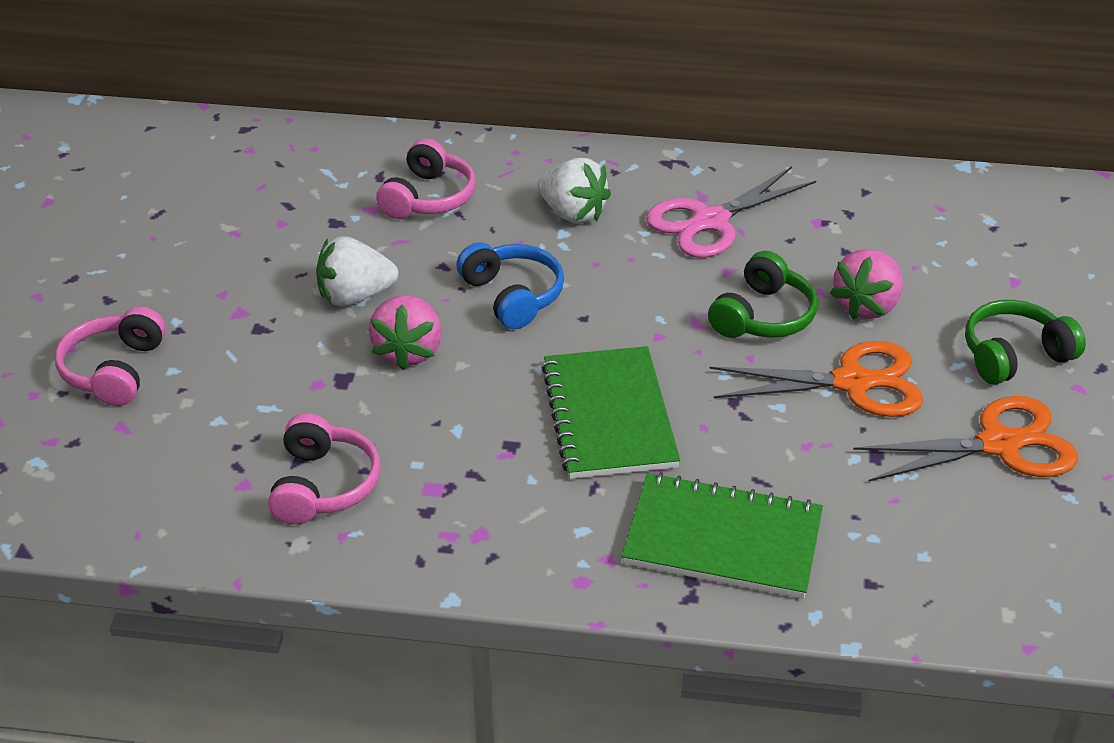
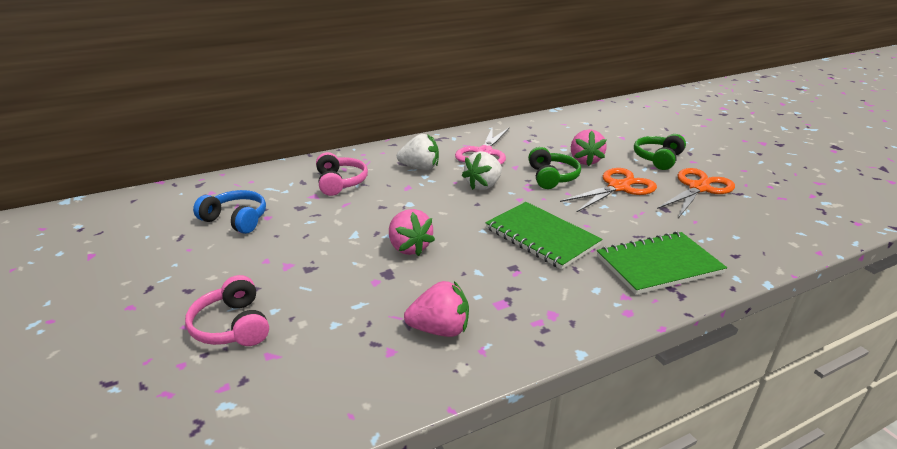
camera: 35 degrees left, 10 degrees down
(323, 485) = (440, 329): pink headphones -> pink strawberry
(355, 296) = (349, 234): white strawberry -> white strawberry (483, 185)
(513, 296) = (432, 206): blue headphones -> blue headphones (236, 220)

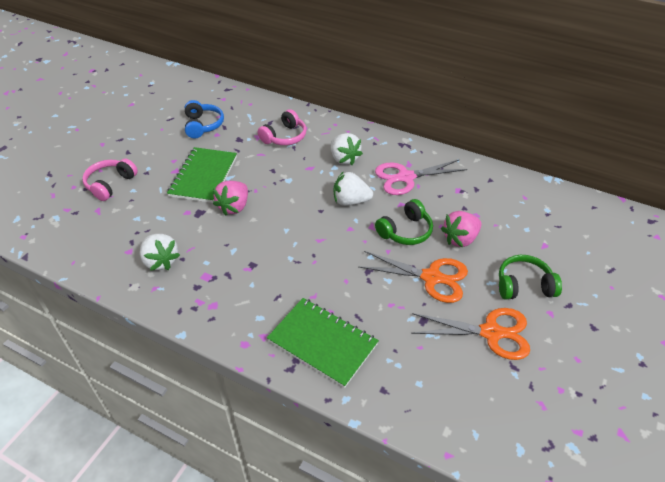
camera: 55 degrees right, 15 degrees up
(440, 329) = (161, 261): pink strawberry -> white strawberry
(541, 237) = (304, 262): green notebook -> green notebook (203, 176)

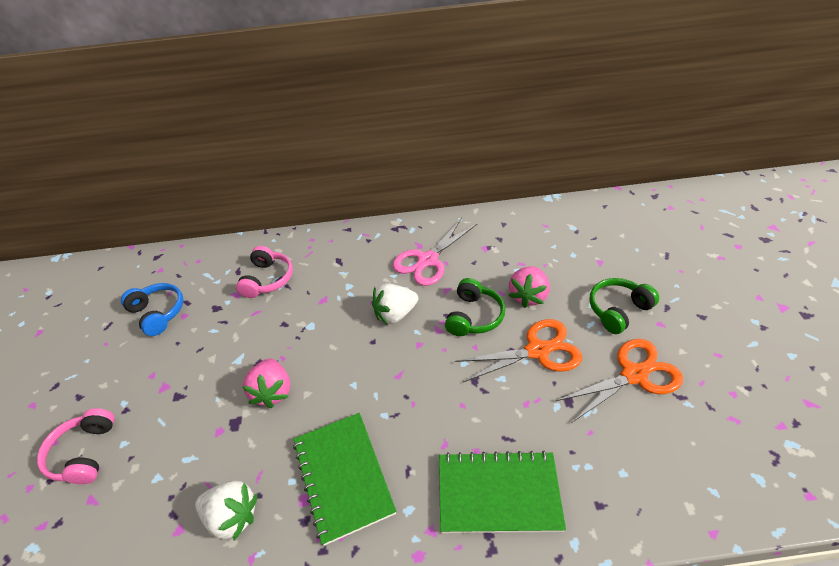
camera: 30 degrees left, 0 degrees up
(203, 176) = (206, 375): green notebook -> green notebook (343, 476)
(344, 159) = (351, 272): white strawberry -> none

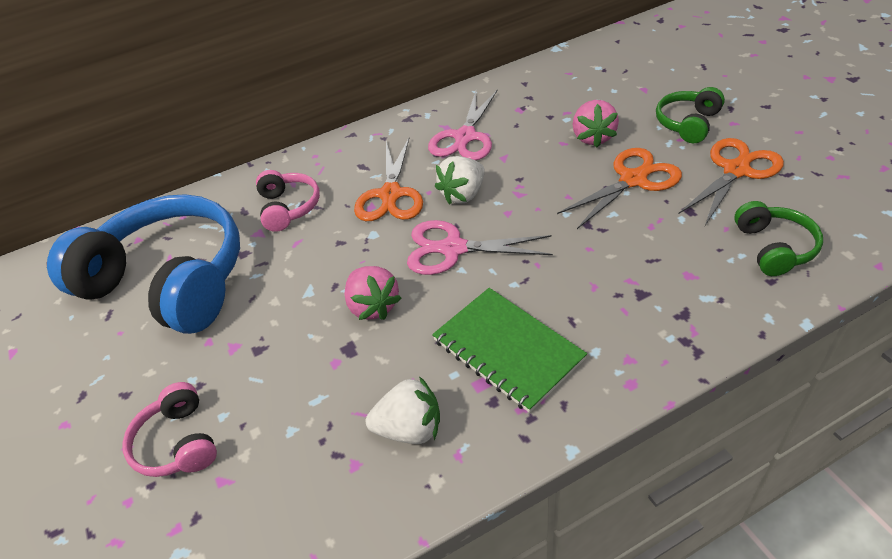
camera: 20 degrees left, 0 degrees up
(158, 313) = (169, 281): blue headphones -> blue headphones, size x2.21
(343, 294) = (391, 194): none -> orange scissors
(359, 362) = (453, 249): none -> pink scissors
(474, 316) = (549, 171): green headphones -> green headphones (774, 248)
(498, 493) = (674, 306): green notebook -> none

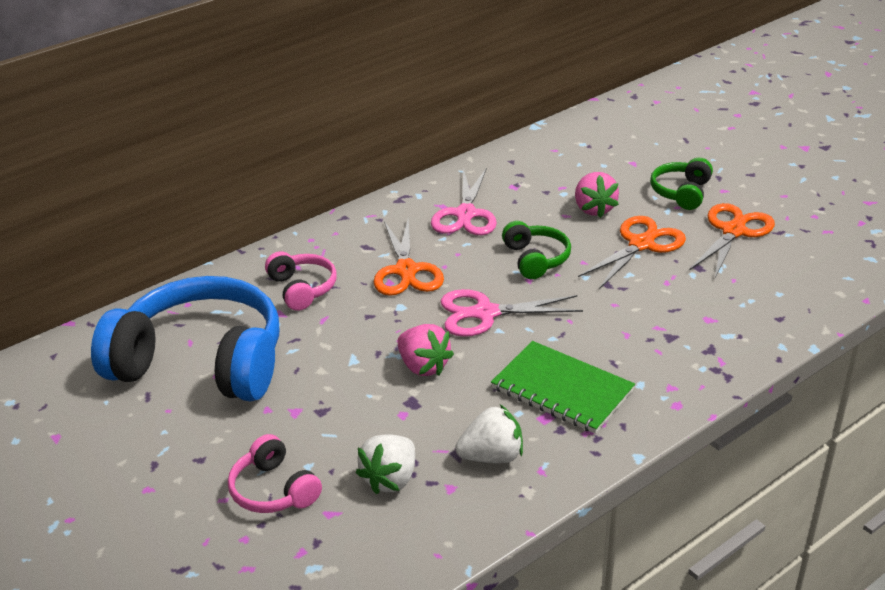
camera: 15 degrees left, 10 degrees down
(463, 194) = (480, 266): white strawberry -> white strawberry (390, 479)
(774, 248) = (777, 292): green headphones -> green headphones (535, 259)

